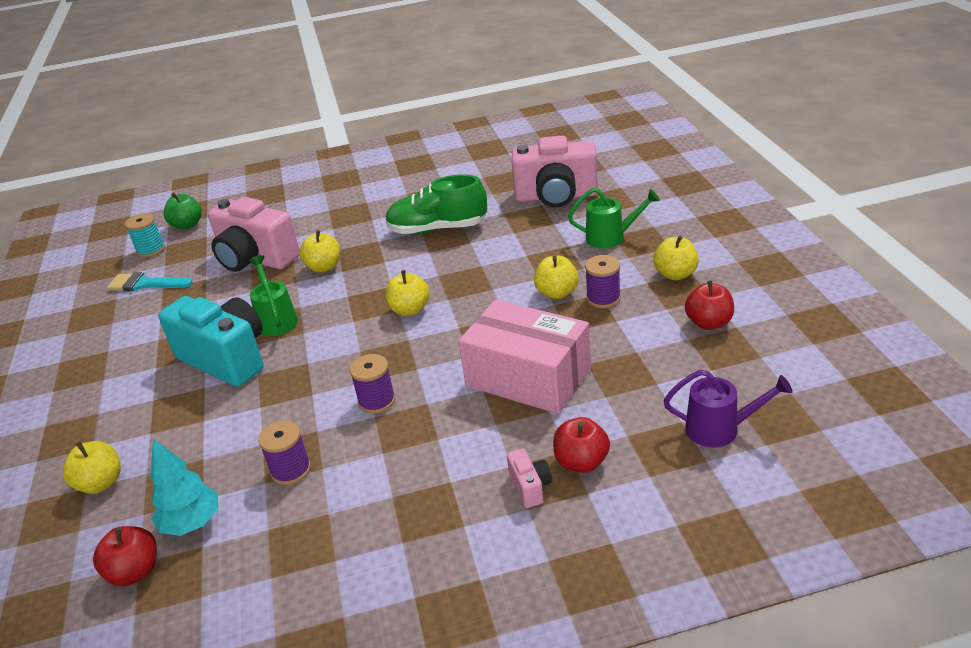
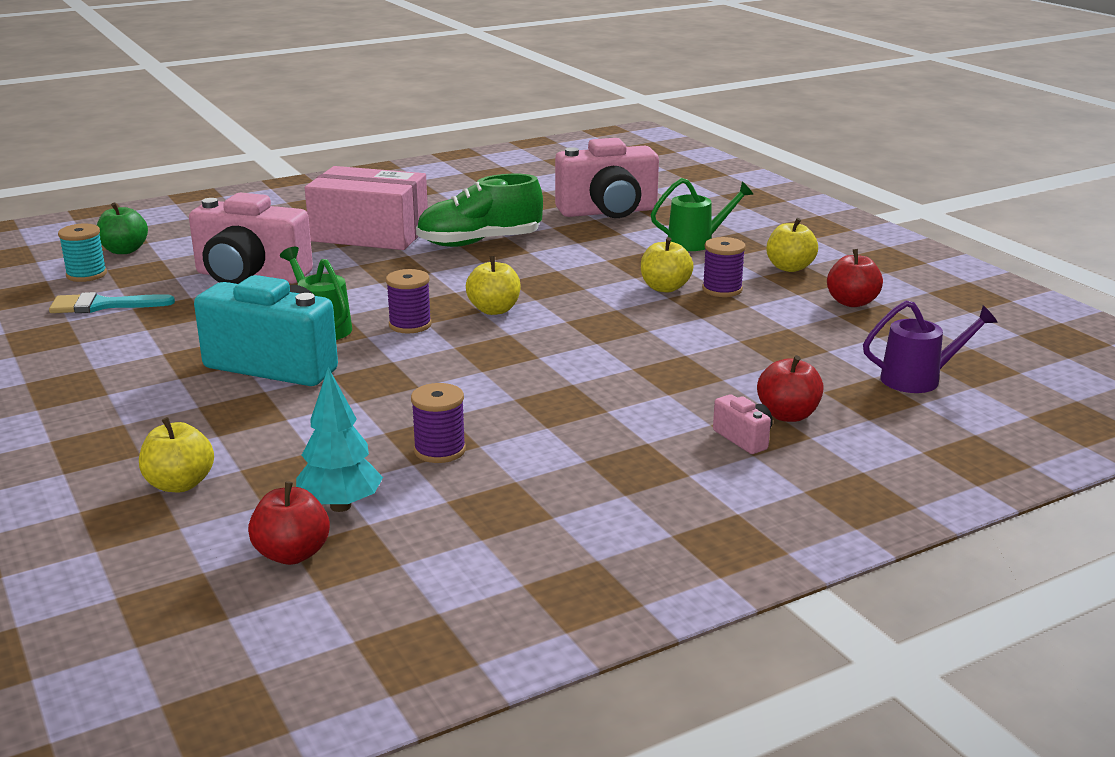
camera: 20 degrees left, 10 degrees down
(324, 267) = (352, 280): yellow apple -> none
(377, 401) = (508, 386): purple spool -> purple spool (410, 325)
(528, 377) = (679, 355): pink box -> pink box (370, 234)

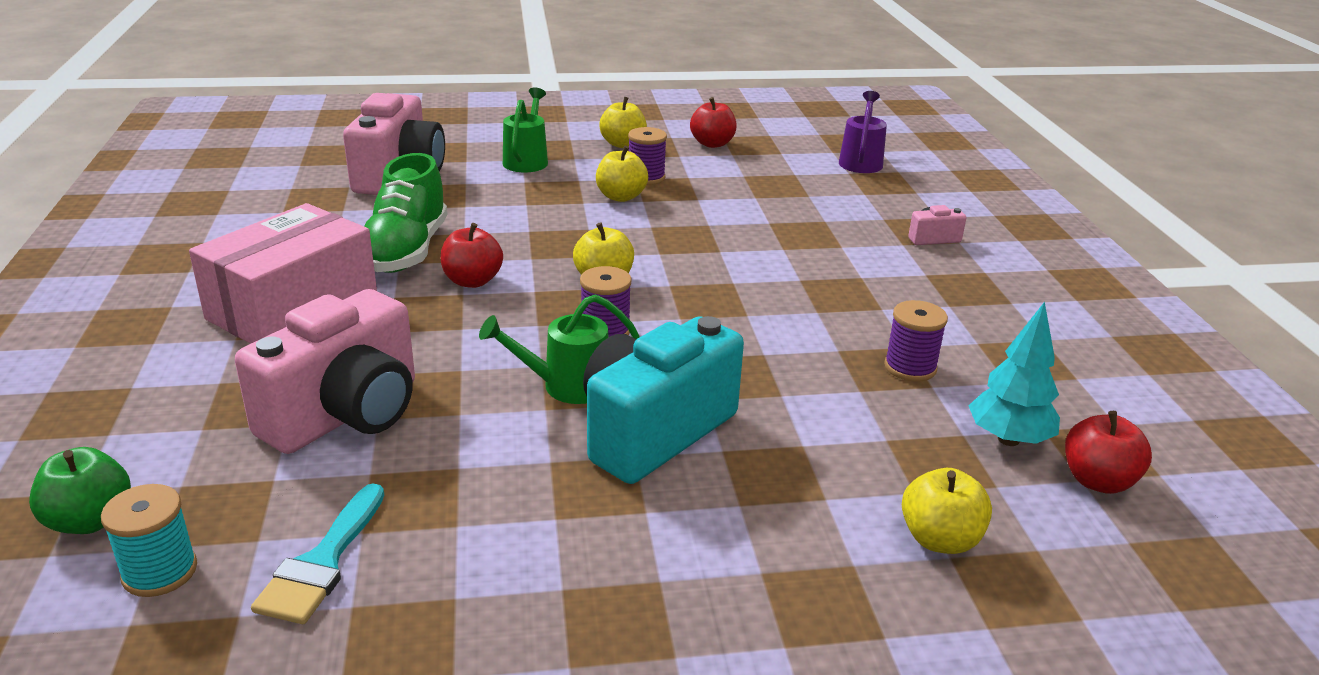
camera: 70 degrees left, 5 degrees up
(788, 415) = (899, 215): red apple -> red apple (472, 281)

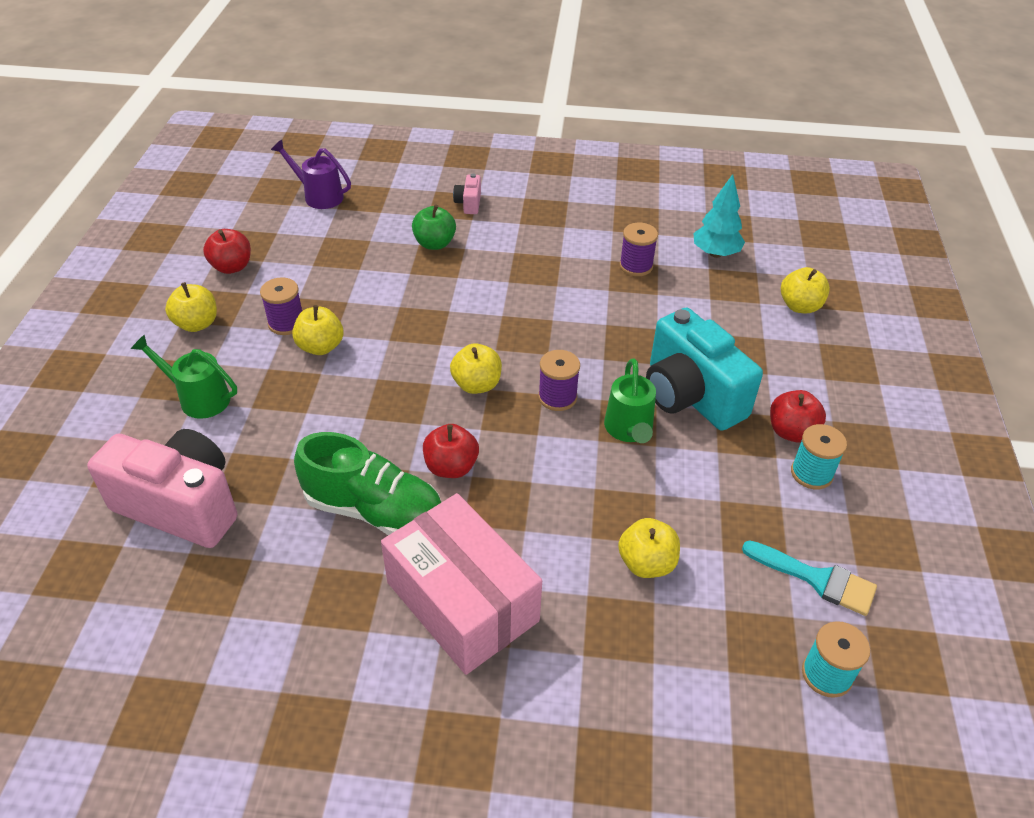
camera: 75 degrees left, 15 degrees up
(90, 520) = (768, 730): green apple -> green apple (434, 244)
(346, 414) = (646, 563): pink camera -> yellow apple
(530, 556) = (811, 473): none -> turquoise spool
(1098, 481) = (755, 237): red apple -> red apple (791, 432)

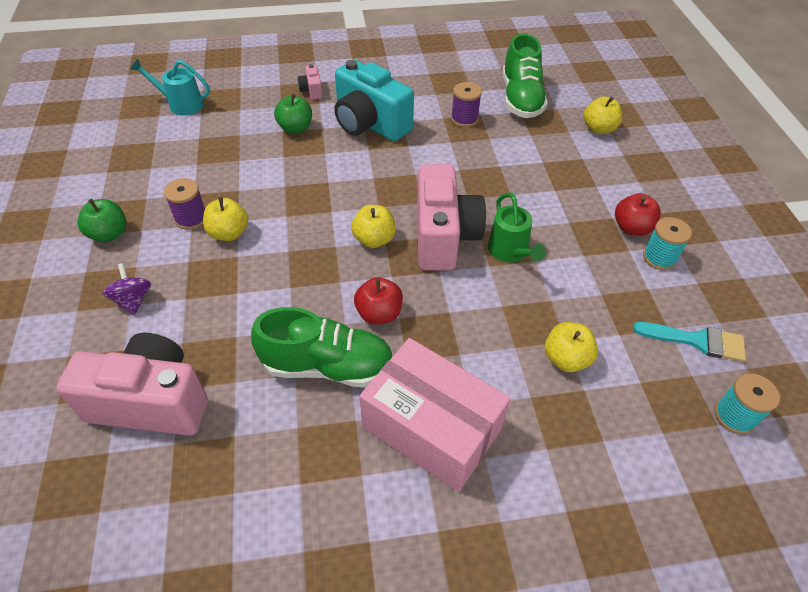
camera: 15 degrees left, 5 degrees up
(197, 324) = (109, 234): yellow apple -> green apple
(198, 398) = (133, 300): green watering can -> purple spinning top
(232, 267) = (124, 178): red apple -> none
(318, 196) = (180, 104): purple watering can -> turquoise watering can
(557, 397) = (443, 237): purple spool -> pink camera
(690, 395) = (546, 214): turquoise camera -> turquoise camera (370, 124)
(715, 253) = (521, 99): turquoise tree -> green shoe

